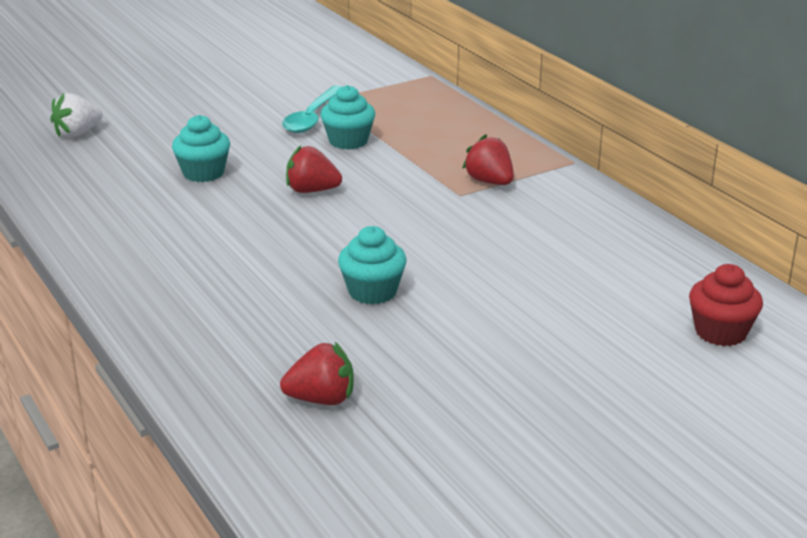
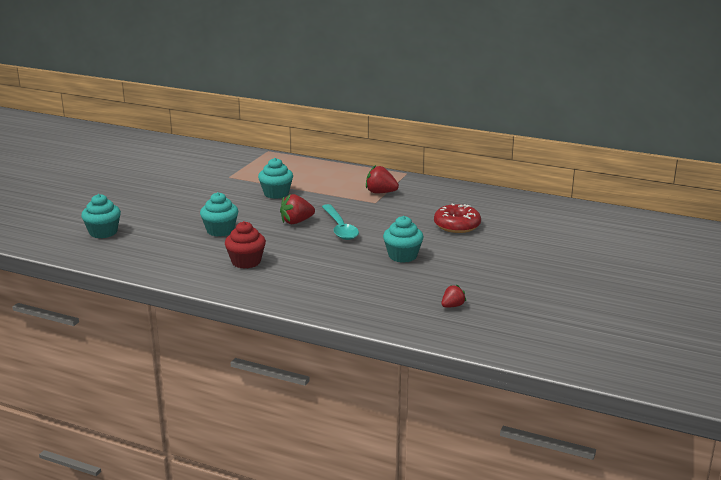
camera: 35 degrees left, 5 degrees down
(77, 133) = (103, 232): white strawberry -> turquoise cupcake
(312, 117) = (236, 187): turquoise spoon -> turquoise spoon (340, 228)
(321, 399) = (452, 306): red strawberry -> red strawberry, size x0.62
(523, 270) = (457, 225): none -> red donut
(720, 332) = (573, 223): red cupcake -> red cupcake (246, 262)

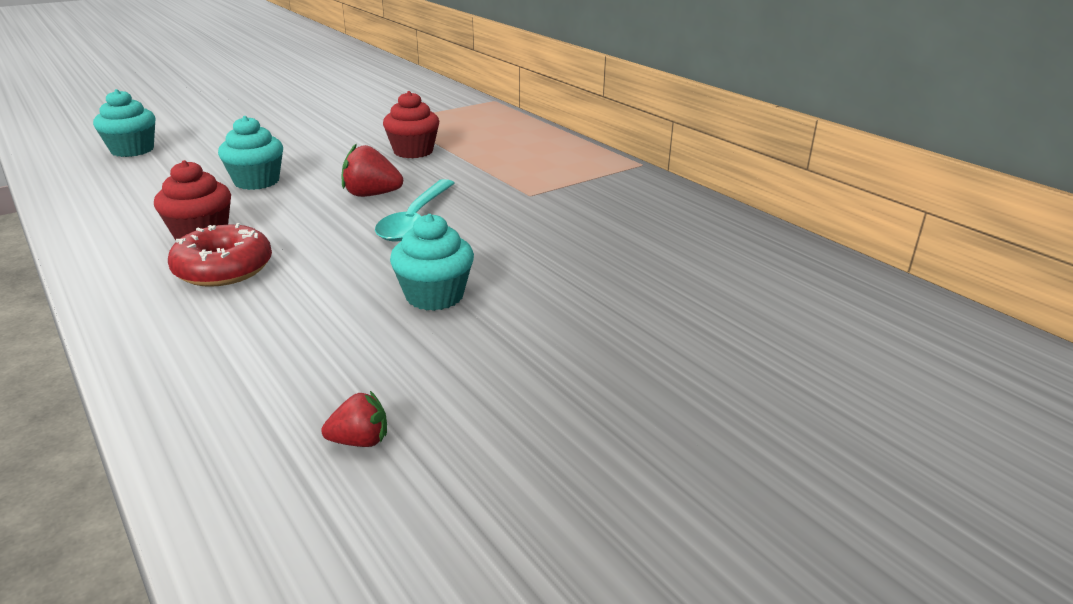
camera: 30 degrees right, 5 degrees up
(276, 194) = (413, 151): turquoise cupcake -> red cupcake
(380, 192) = (559, 183): red strawberry -> none
(457, 225) = (609, 267): red donut -> red donut (224, 269)

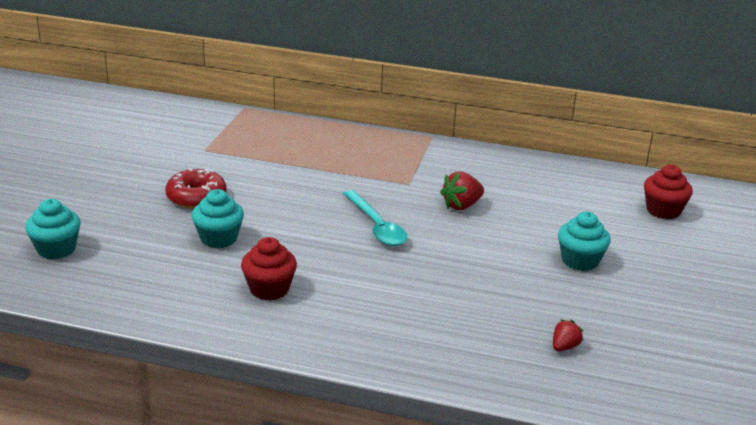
camera: 40 degrees left, 0 degrees up
(224, 269) = (333, 303): red donut -> red donut (196, 197)
(371, 195) = (316, 219): red strawberry -> red strawberry (461, 206)
(413, 151) = (275, 175): red cupcake -> red cupcake (663, 210)
(434, 296) = (472, 268): turquoise cupcake -> turquoise cupcake (580, 261)

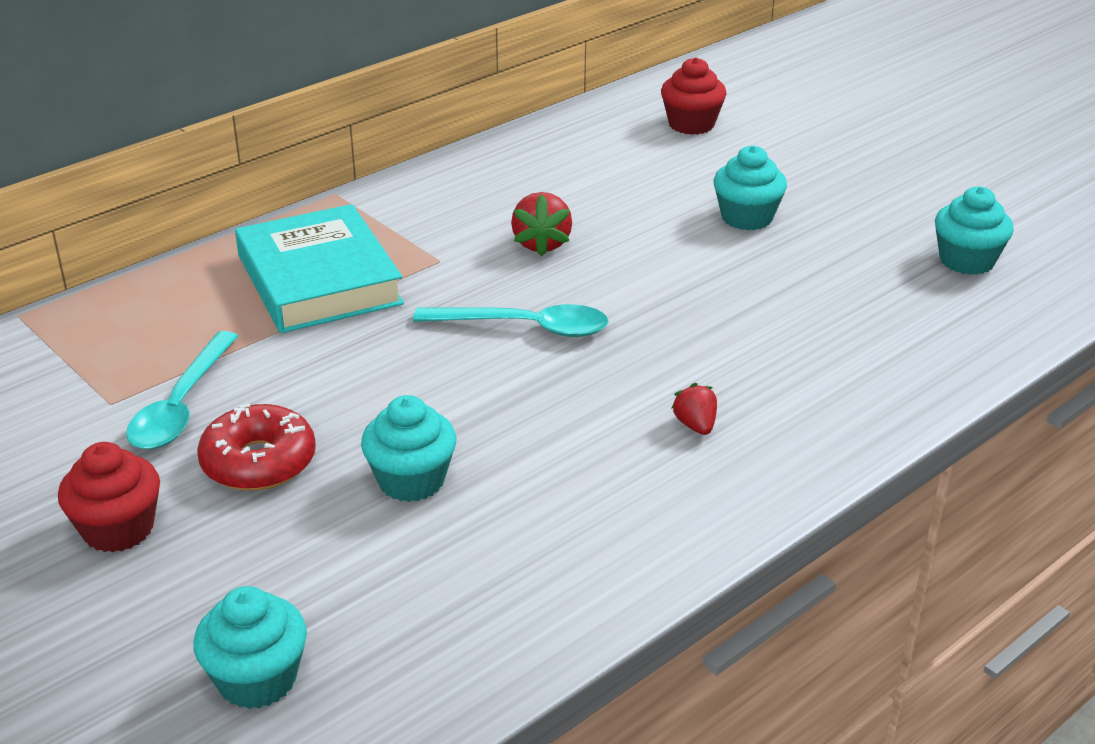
camera: 55 degrees left, 5 degrees up
(219, 165) = (182, 405): none -> turquoise spoon
(269, 289) = (599, 479): red cupcake -> red cupcake (118, 529)
(351, 160) = (319, 280): none -> turquoise book
(564, 347) = (912, 300): red strawberry -> red strawberry (695, 425)
(644, 358) = (966, 261): none -> turquoise cupcake

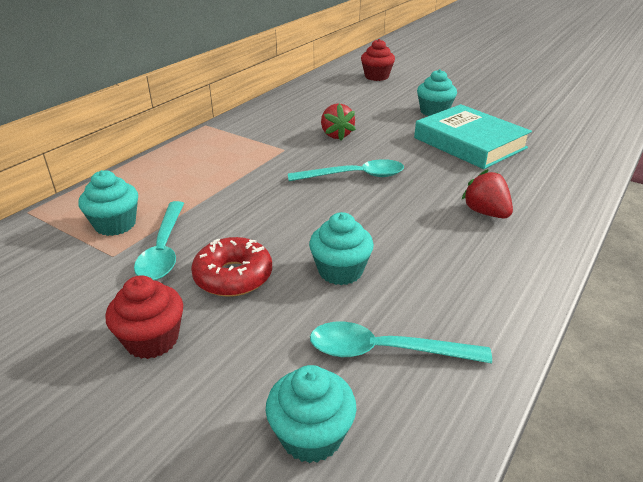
camera: 15 degrees left, 0 degrees up
(319, 280) = (218, 167): turquoise book -> turquoise book (469, 143)
(407, 600) = (385, 351): none -> turquoise spoon
(695, 425) = (486, 212): red strawberry -> red strawberry, size x1.60
(966, 261) = (554, 117): turquoise cupcake -> turquoise cupcake (115, 224)

